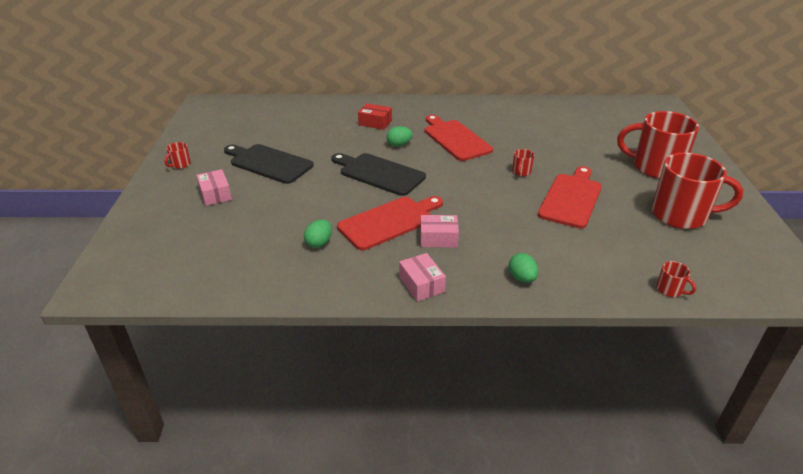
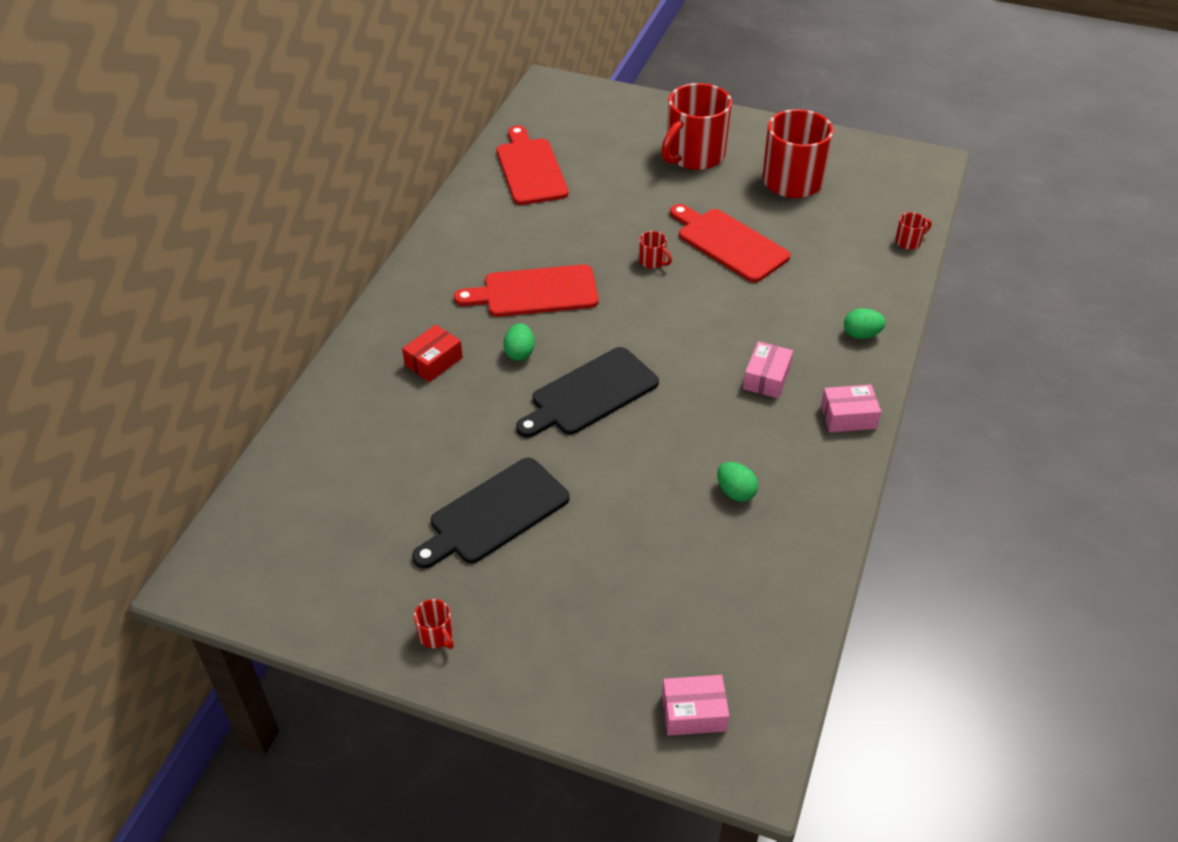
camera: 70 degrees left, 10 degrees up
(215, 194) = (559, 594): pink box -> pink box (693, 712)
(389, 222) = (714, 413): red cutting board -> red cutting board (530, 169)

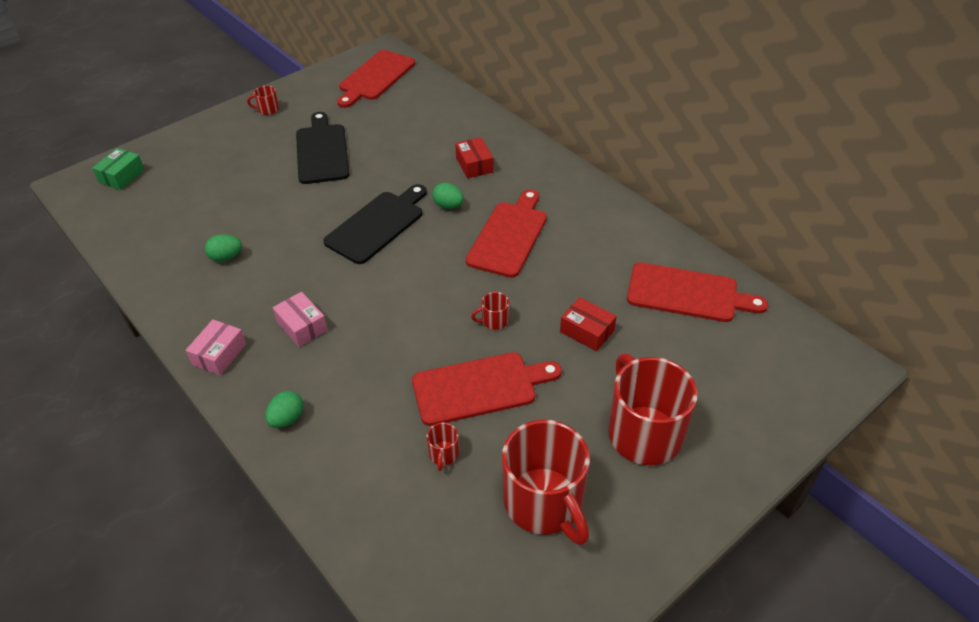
camera: 120 degrees right, 0 degrees up
(283, 550) = (375, 77): none -> red cutting board
(590, 394) = (377, 225): black cutting board -> black cutting board turned 45 degrees clockwise
(619, 208) = (587, 331): none -> red box
(693, 712) = (122, 176): pink box -> green box
(909, 241) = (368, 551): red mug -> red mug (443, 454)

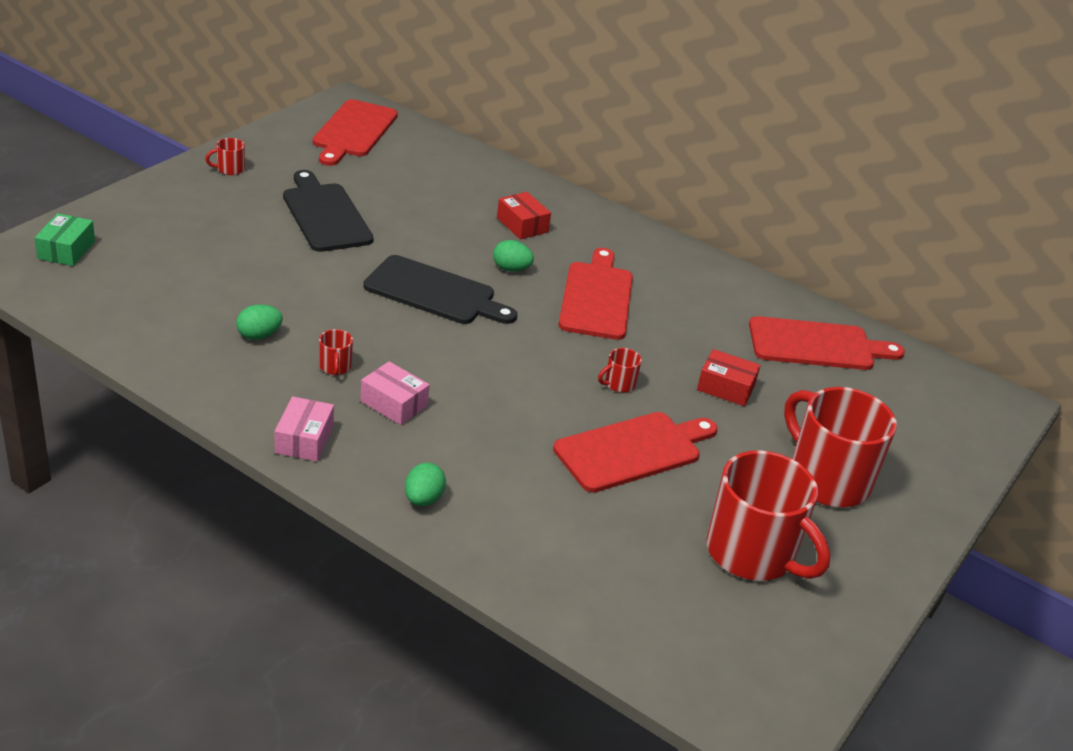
camera: 20 degrees left, 10 degrees down
(377, 225) = (434, 292): black cutting board -> black cutting board turned 90 degrees clockwise
(443, 454) = (622, 518): red mug -> red mug (335, 367)

